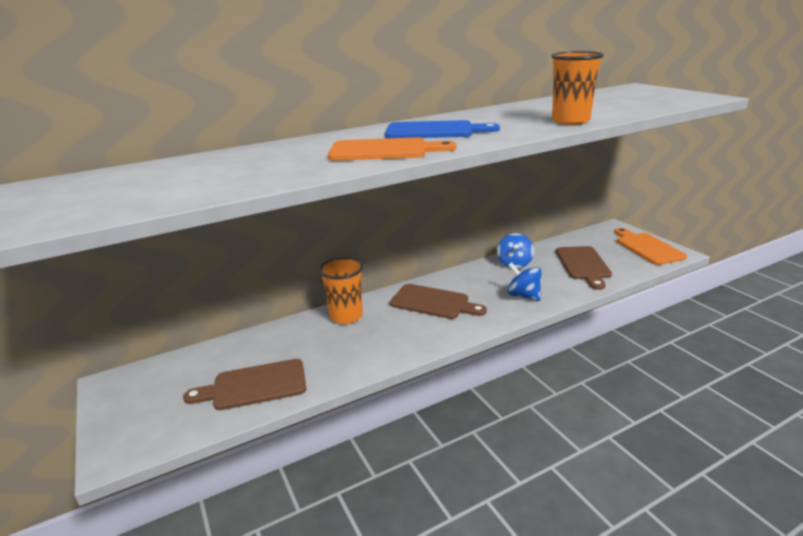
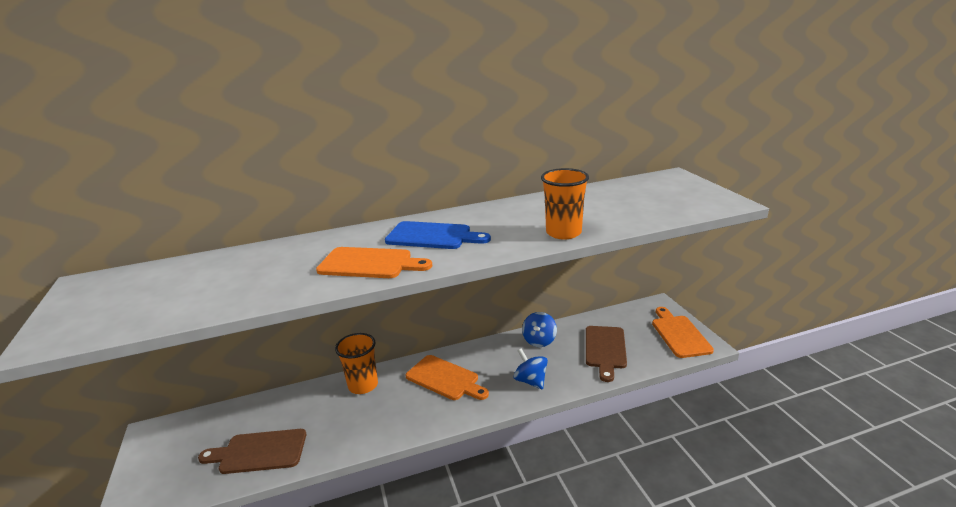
camera: 10 degrees right, 0 degrees up
(433, 302) = (445, 379): brown cutting board -> orange cutting board

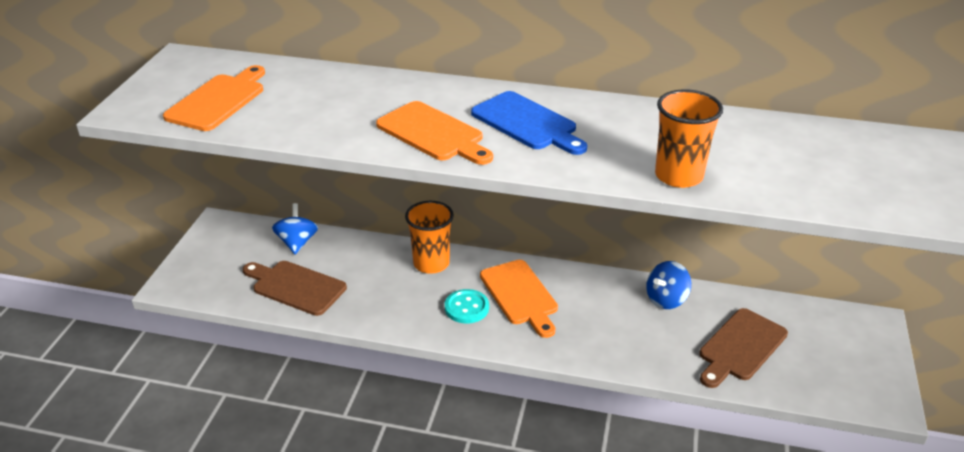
camera: 30 degrees right, 10 degrees up
(413, 404) = (466, 308): none -> turquoise button
(530, 381) = (614, 342): blue spinning top -> blue spinning top (297, 243)
(679, 334) = (864, 374): orange cutting board -> orange cutting board (218, 100)

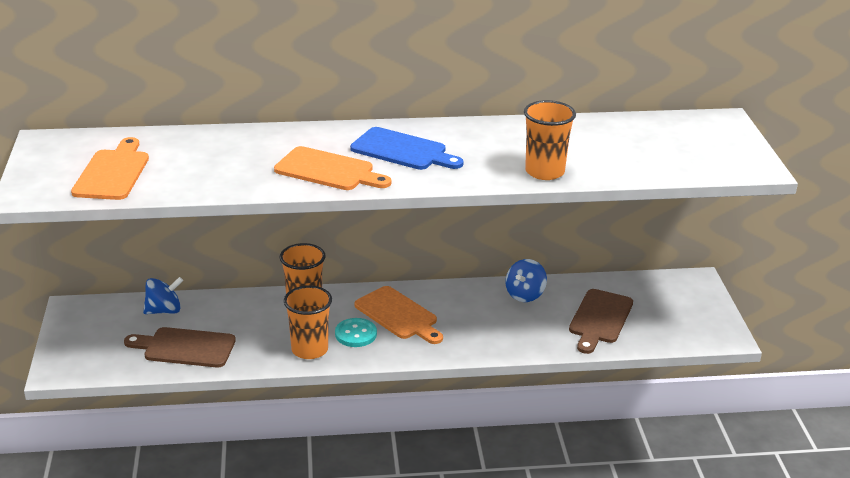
camera: 20 degrees left, 5 degrees down
(297, 243) = (164, 310): blue spinning top -> blue spinning top turned 90 degrees clockwise
(412, 315) = (309, 349): none -> orange cup

